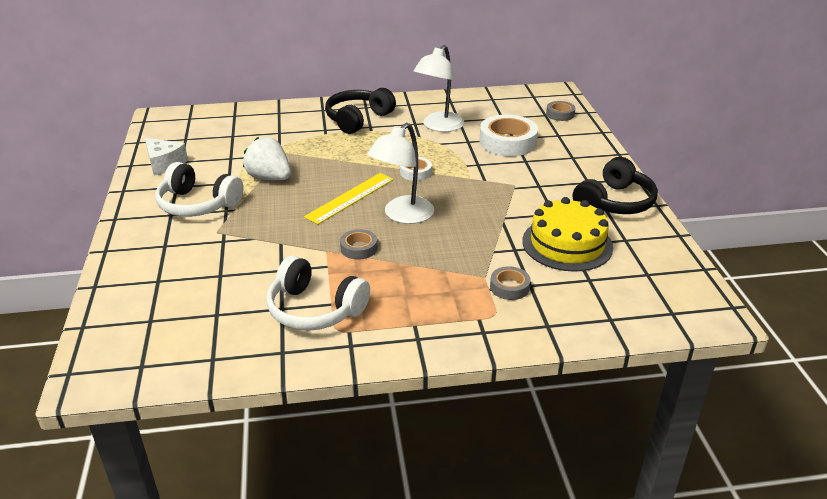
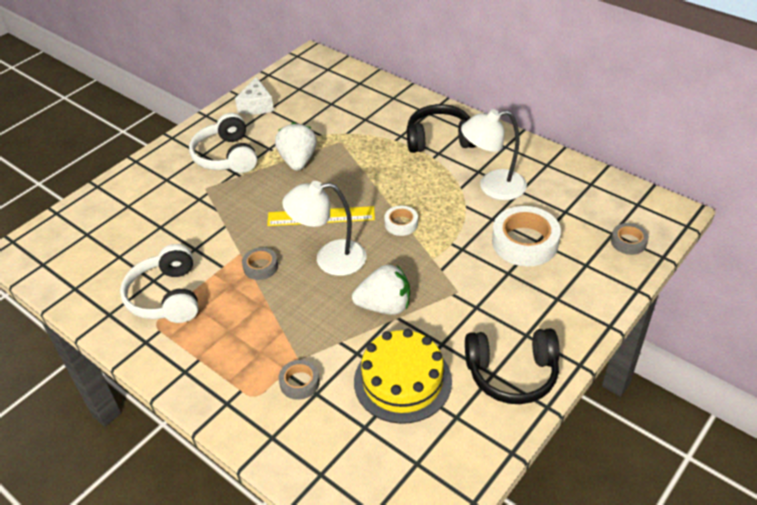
camera: 50 degrees right, 10 degrees up
(486, 217) = (384, 306): none -> white strawberry

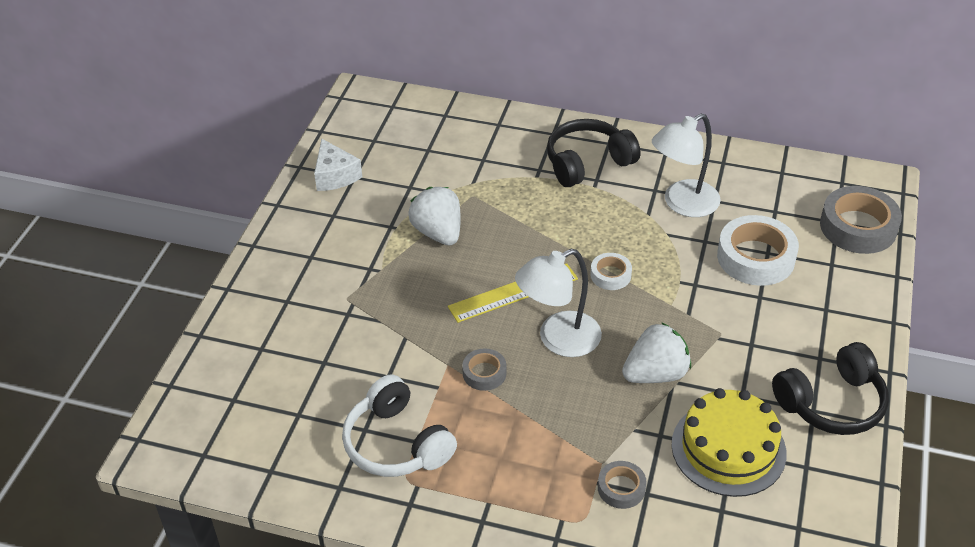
camera: 25 degrees left, 0 degrees up
(226, 156) = (344, 251): white headphones -> none
(628, 242) = (858, 227): grey tape -> grey tape, size x1.91

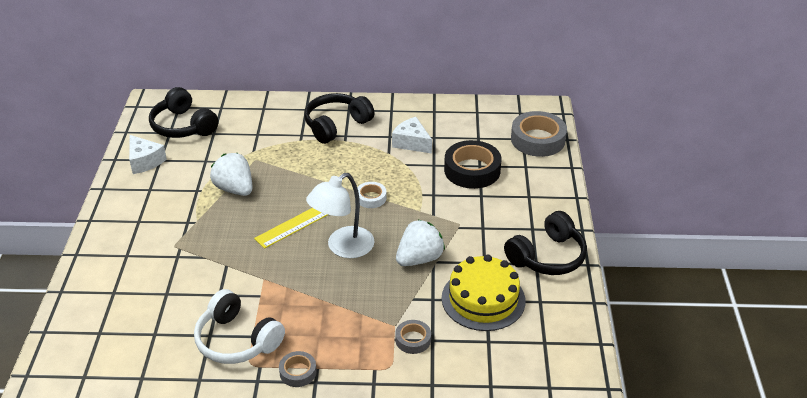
camera: 15 degrees left, 5 degrees down
(392, 134) = (183, 126): none -> black headphones
(484, 373) = (293, 280): grey tape -> grey tape (298, 372)
(682, 204) = (411, 143): white lamp -> white cheese
(755, 257) = (472, 170): white tape -> black tape

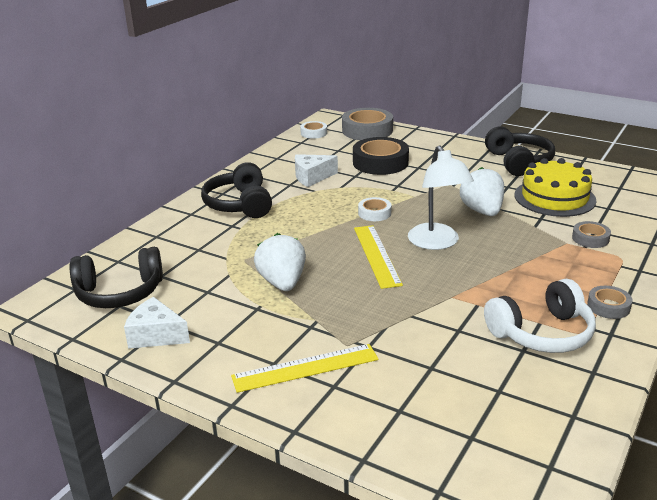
camera: 60 degrees left, 10 degrees down
(139, 236) = (305, 368): none -> yellow ruler
(144, 161) = (156, 335): white cheese -> white cheese turned 150 degrees counterclockwise
(235, 189) = (282, 283): white strawberry -> white strawberry turned 90 degrees clockwise
(503, 111) = (313, 133): none -> white tape

